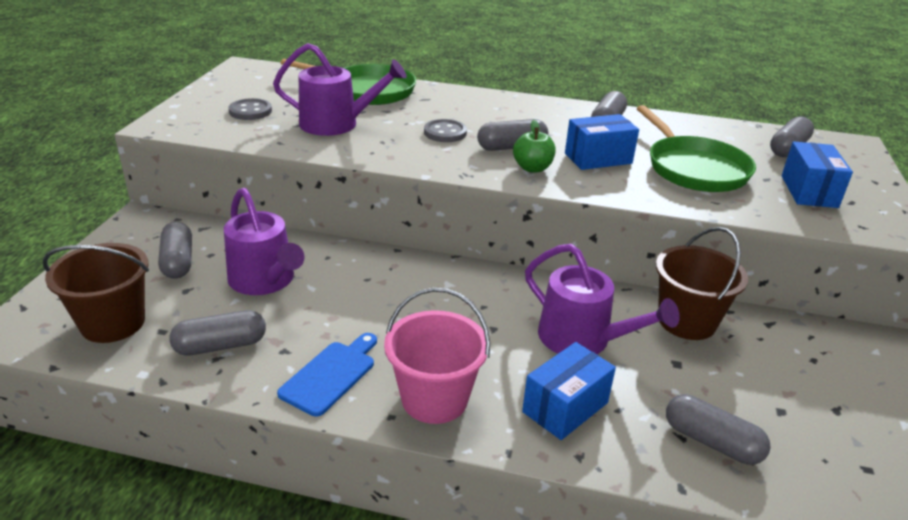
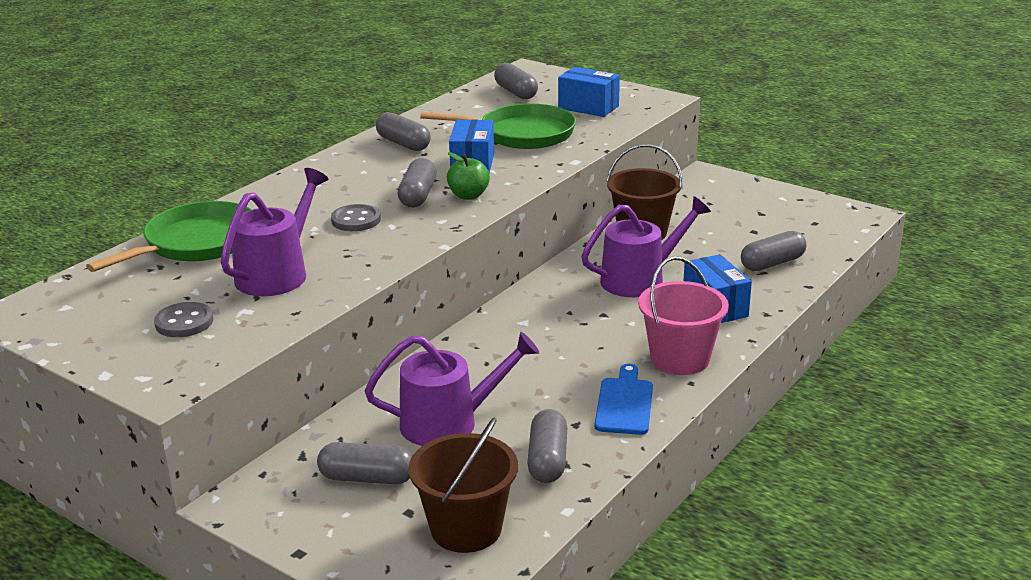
camera: 65 degrees left, 5 degrees down
(331, 375) = (624, 403): blue cutting board -> blue cutting board turned 45 degrees clockwise

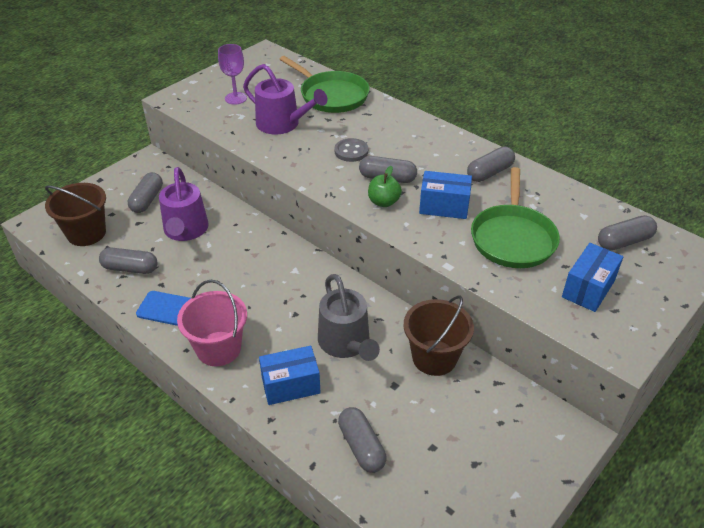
camera: 95 degrees right, 15 degrees up
(184, 322) = (236, 98): grey button -> purple goblet
(639, 279) = (346, 343): purple watering can -> grey watering can

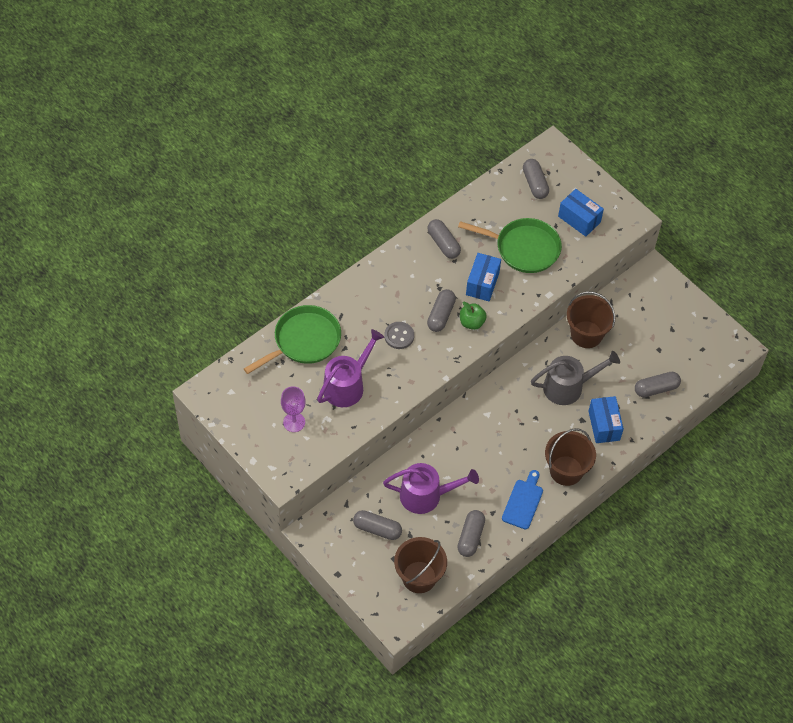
camera: 85 degrees left, 15 degrees up
(218, 348) = (566, 470): pink bucket -> brown bucket

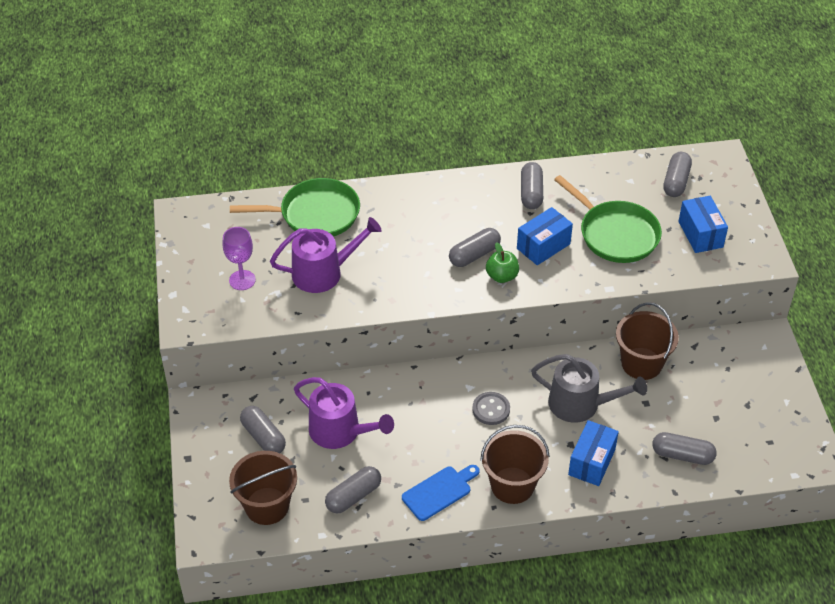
camera: 35 degrees right, 10 degrees down
(399, 336) = (414, 253): grey button -> grey button (491, 409)

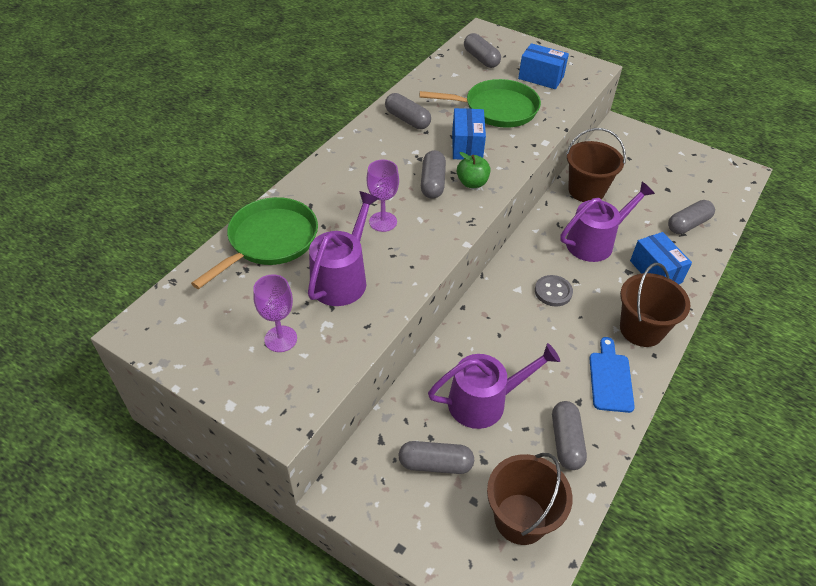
camera: 50 degrees left, 0 degrees up
(400, 256) = (383, 222): none -> purple goblet
(580, 404) = (594, 242): grey watering can -> purple watering can

